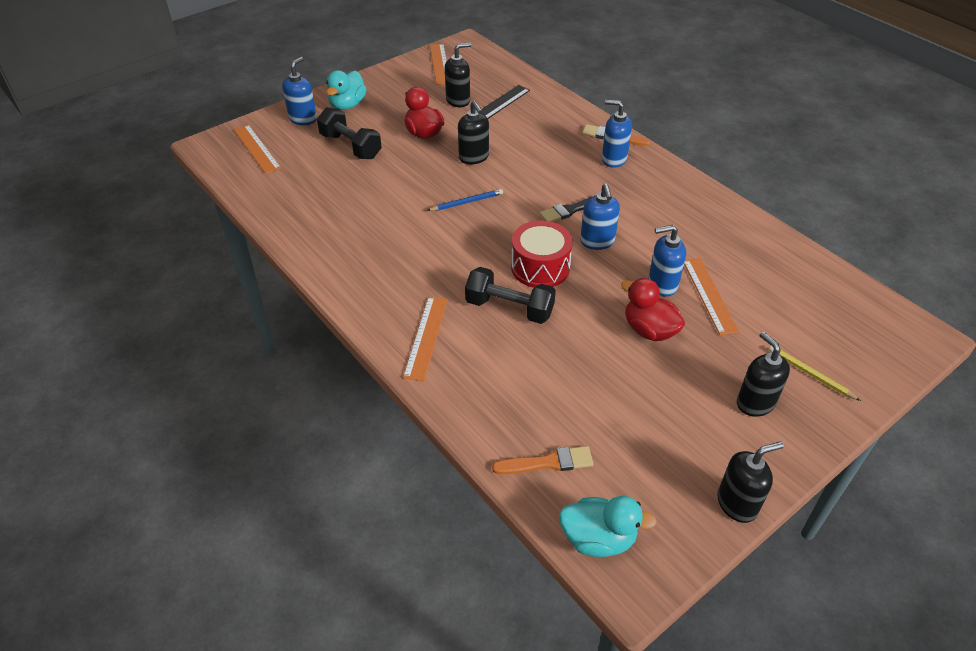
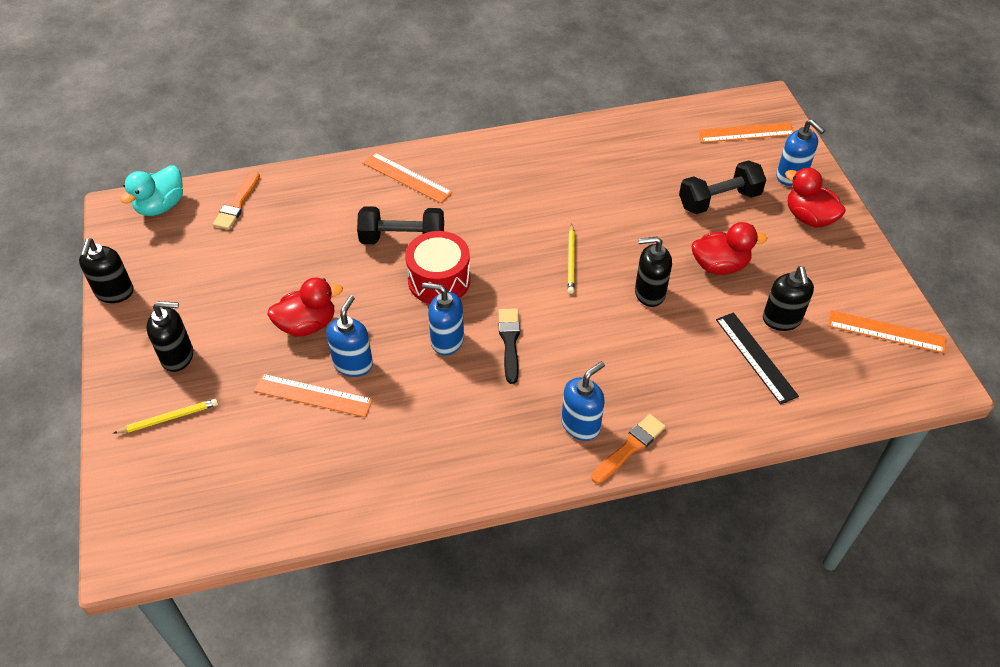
camera: 115 degrees right, 5 degrees up
(347, 105) = (809, 217): turquoise duck -> red duck
(466, 202) = (571, 260): blue pencil -> yellow pencil
(509, 308) = (402, 239): black dumbbell -> black dumbbell turned 45 degrees clockwise

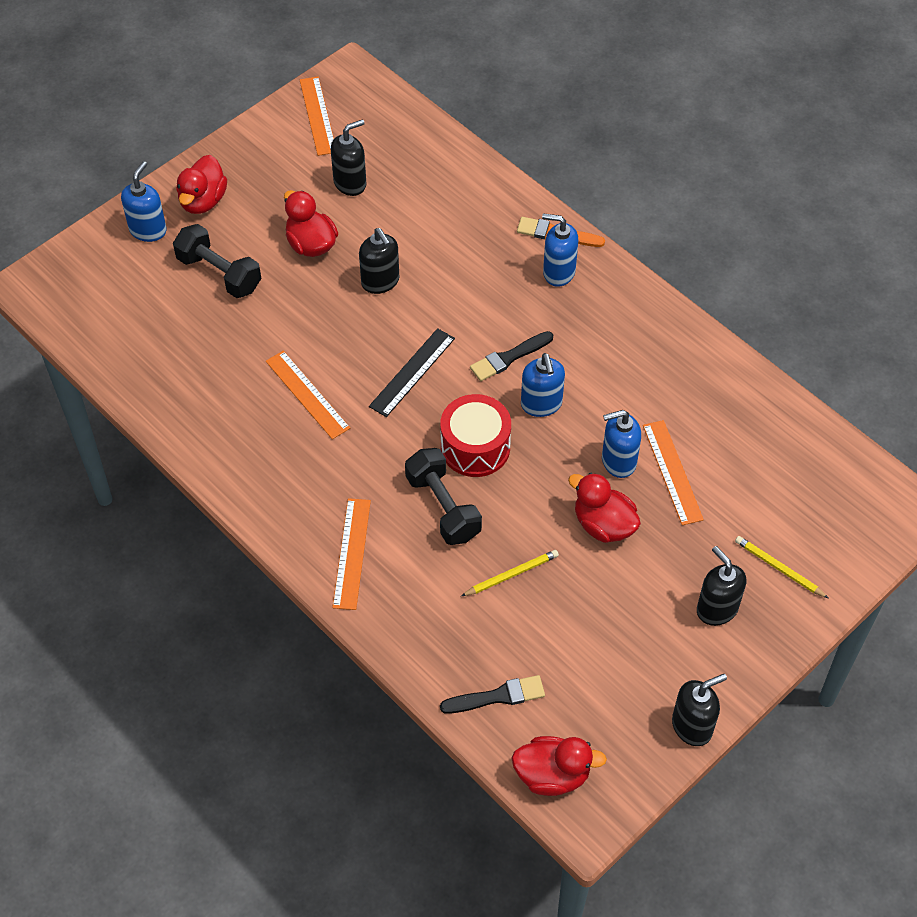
camera: 120 degrees left, 5 degrees up
(161, 206) = (552, 775): turquoise duck -> red duck
(237, 204) = (497, 696): orange brush -> black brush
(571, 260) = (378, 355): yellow pencil -> yellow pencil (511, 575)
(746, 133) = (97, 286): orange ruler -> orange ruler (307, 394)
(755, 357) = (405, 187): black ruler -> black ruler (412, 372)

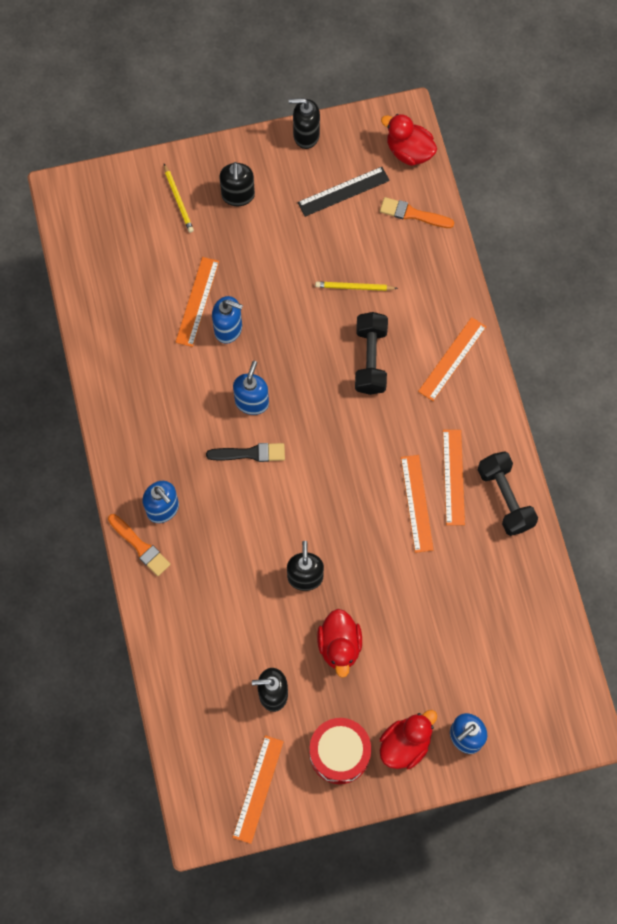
camera: 150 degrees left, 15 degrees up
(219, 273) = (428, 657): black dumbbell -> black dumbbell (505, 498)
(282, 436) = (453, 477): none -> orange ruler
(412, 372) = (328, 480): black ruler -> black ruler (343, 191)
(475, 447) = (320, 393): red drum -> red drum (339, 753)
(497, 696) = (413, 214): black brush -> orange brush
(603, 525) = (270, 289): red duck -> none

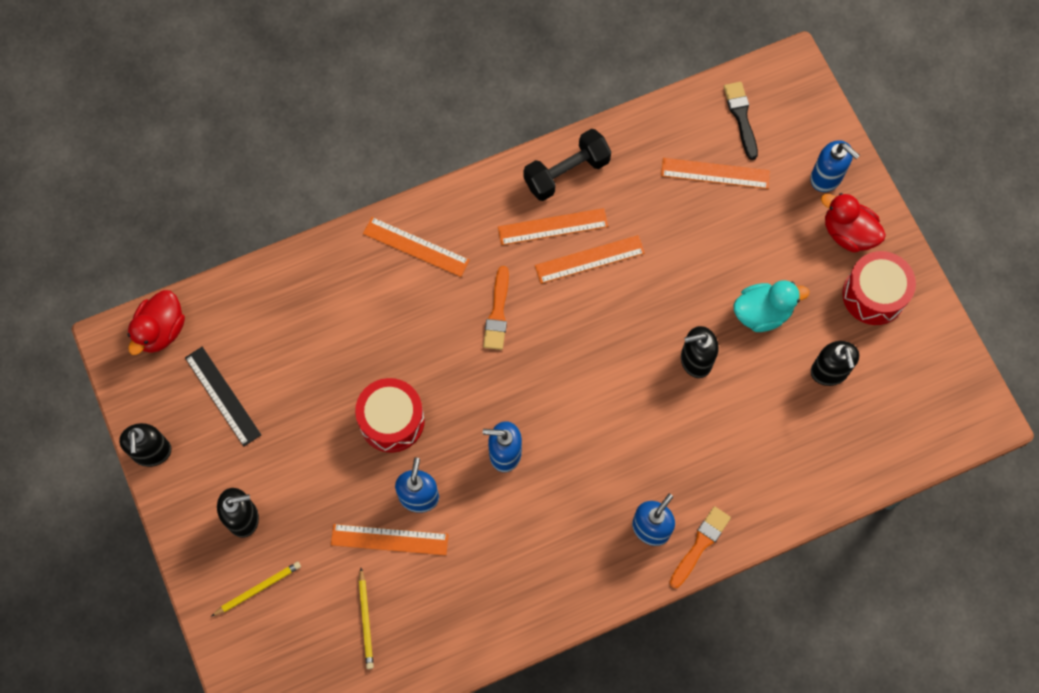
camera: 100 degrees left, 0 degrees up
(250, 453) = (567, 444): black brush -> black brush (741, 117)
(258, 789) = (931, 369): orange ruler -> orange ruler (715, 173)
(298, 317) = (392, 420): none -> red drum
(339, 646) = (762, 313): red duck -> turquoise duck
(354, 287) = (344, 364): yellow pencil -> yellow pencil (366, 620)
(370, 359) = (431, 332): black dumbbell -> none
(413, 214) = (242, 314): orange brush -> orange brush (497, 313)

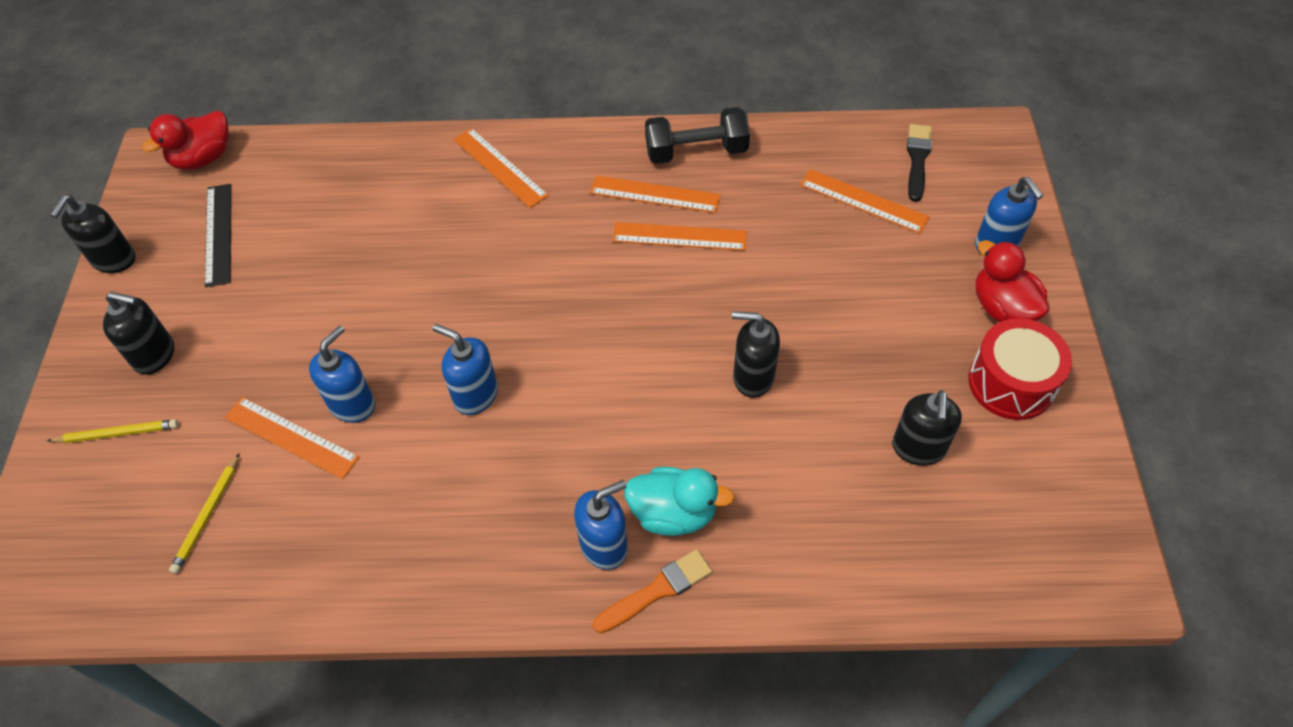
camera: 25 degrees right, 15 degrees down
(392, 420) = (372, 317): red drum -> none
(497, 313) = (549, 253): orange brush -> none
(762, 313) = (859, 355): turquoise duck -> turquoise duck (673, 513)

